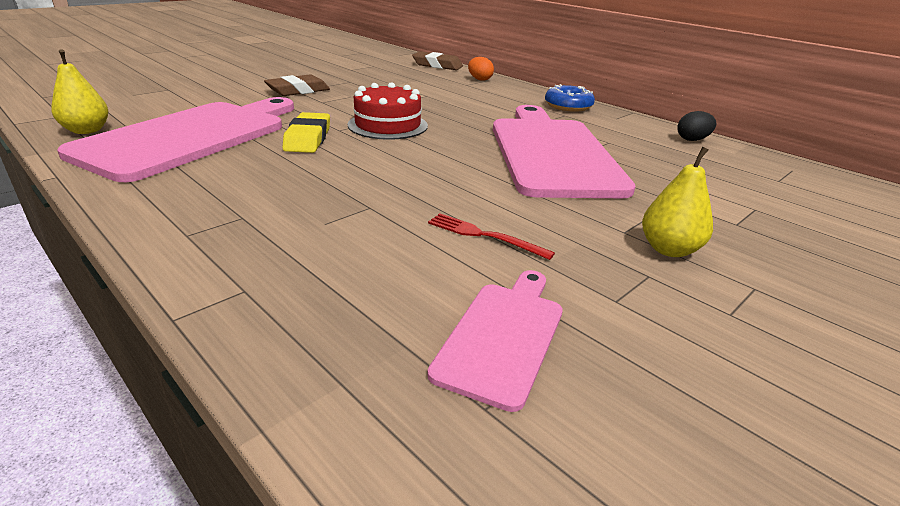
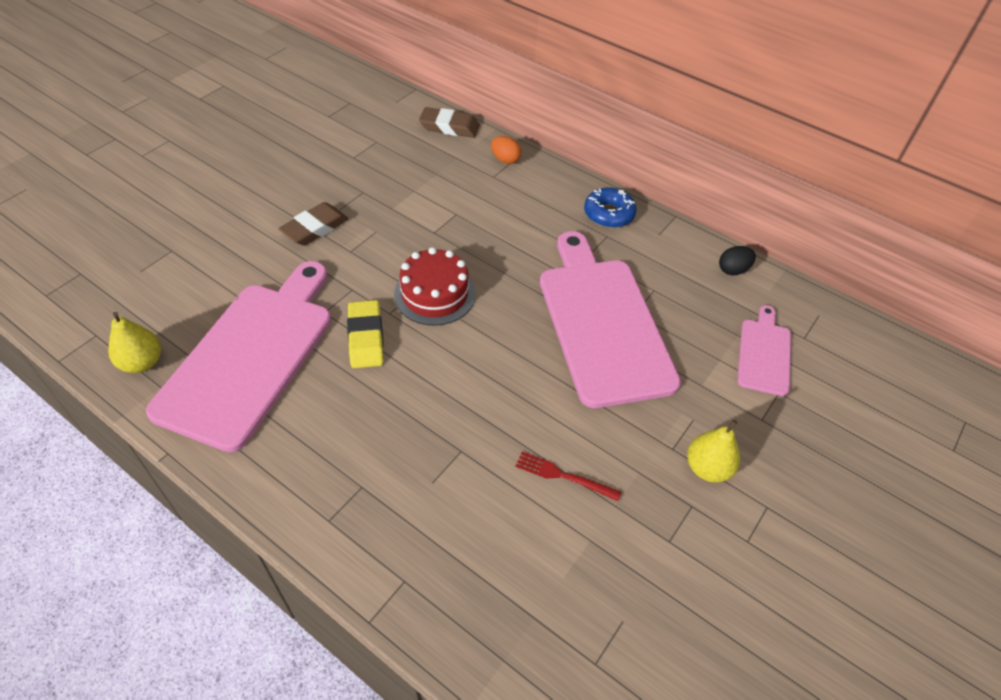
camera: 10 degrees left, 20 degrees up
(503, 336) = (596, 595): pink cutting board -> pink cutting board (764, 353)

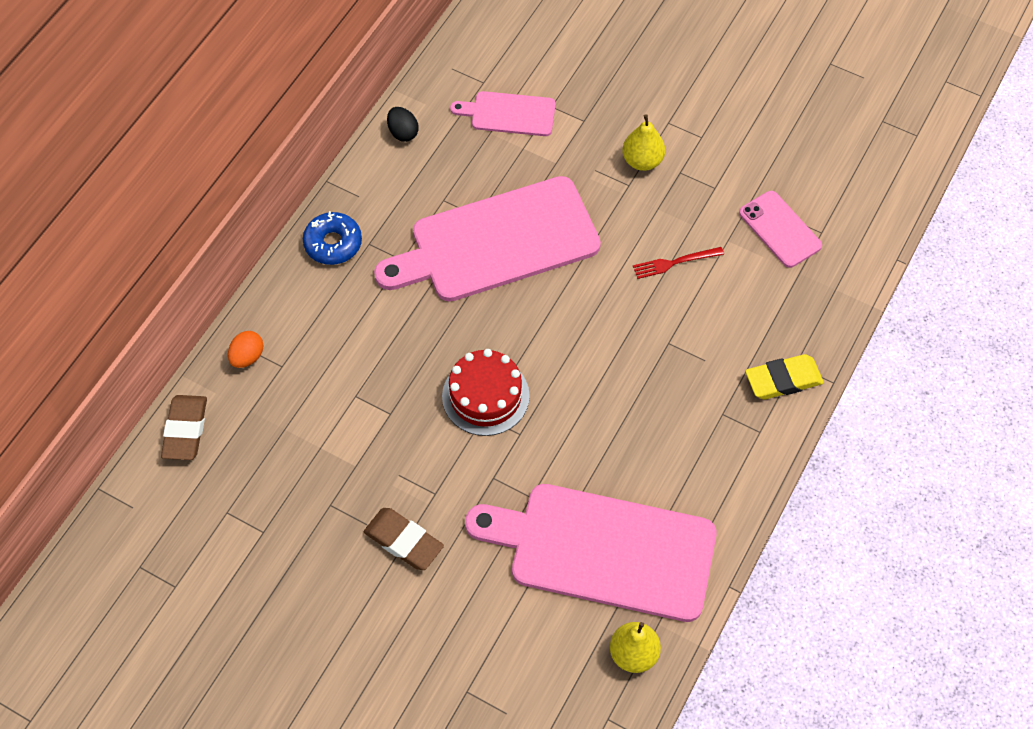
camera: 95 degrees left, 10 degrees up
(366, 338) = (557, 448): yellow eraser -> yellow eraser (783, 380)
(564, 476) = (675, 262): red fork -> red fork turned 60 degrees clockwise
(603, 608) = (780, 229): none -> pink phone

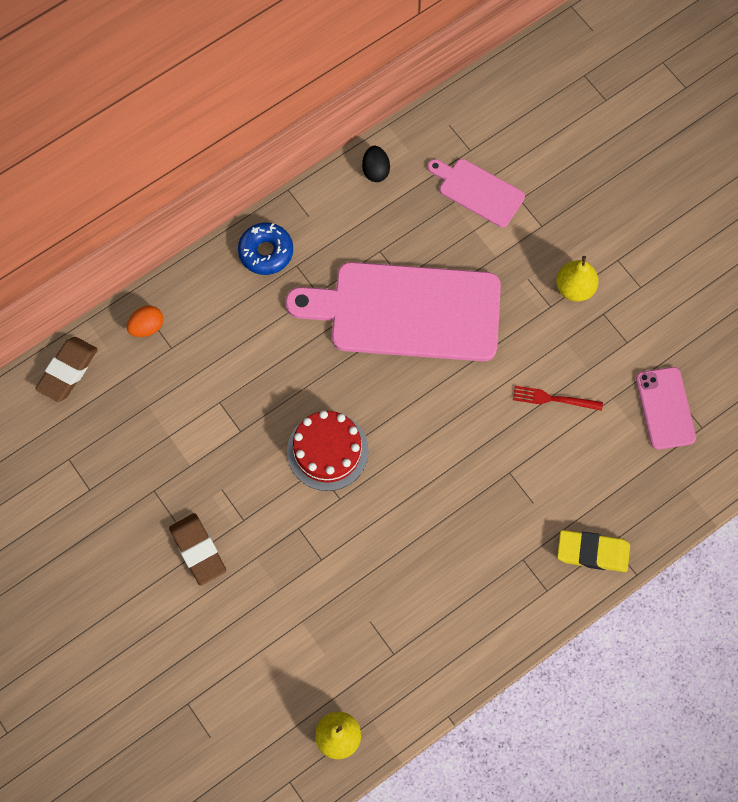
camera: 25 degrees right, 10 degrees up
(603, 550) = (358, 634): pink cutting board -> none

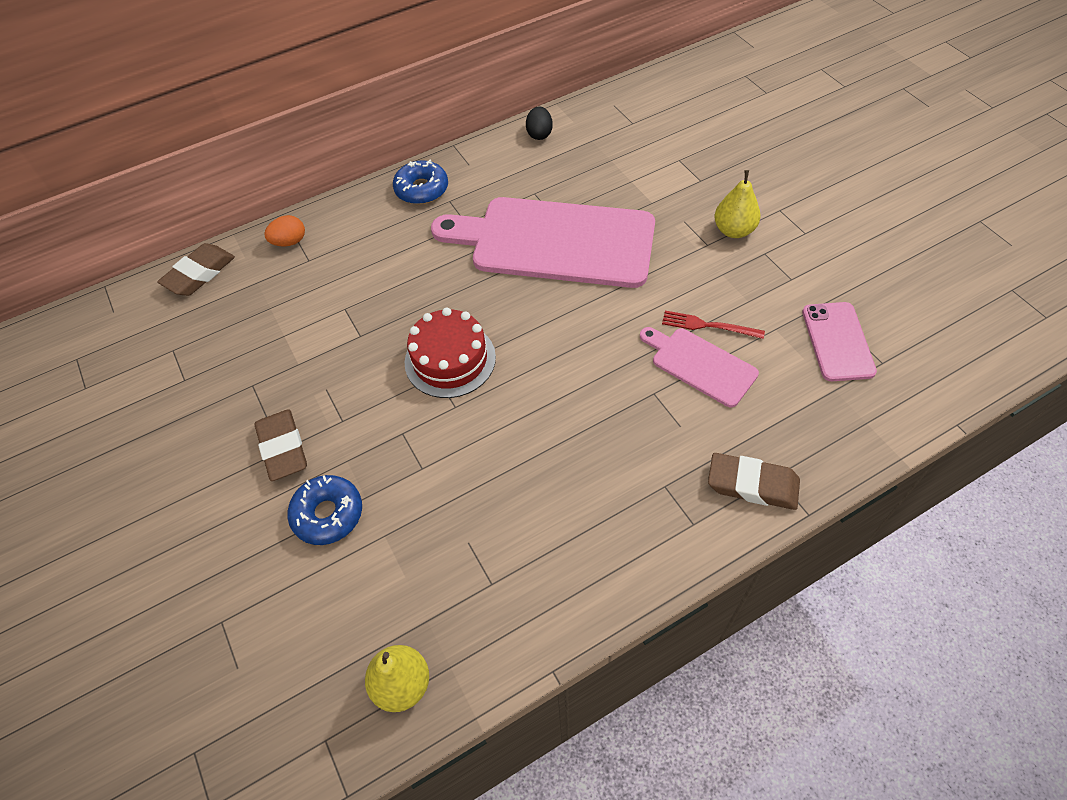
camera: 10 degrees right, 15 degrees down
(251, 607) = (328, 514): none -> blue donut
(478, 191) = (637, 152): pink cutting board -> pink cutting board (700, 365)
(592, 552) = (752, 484): yellow eraser -> brown eraser

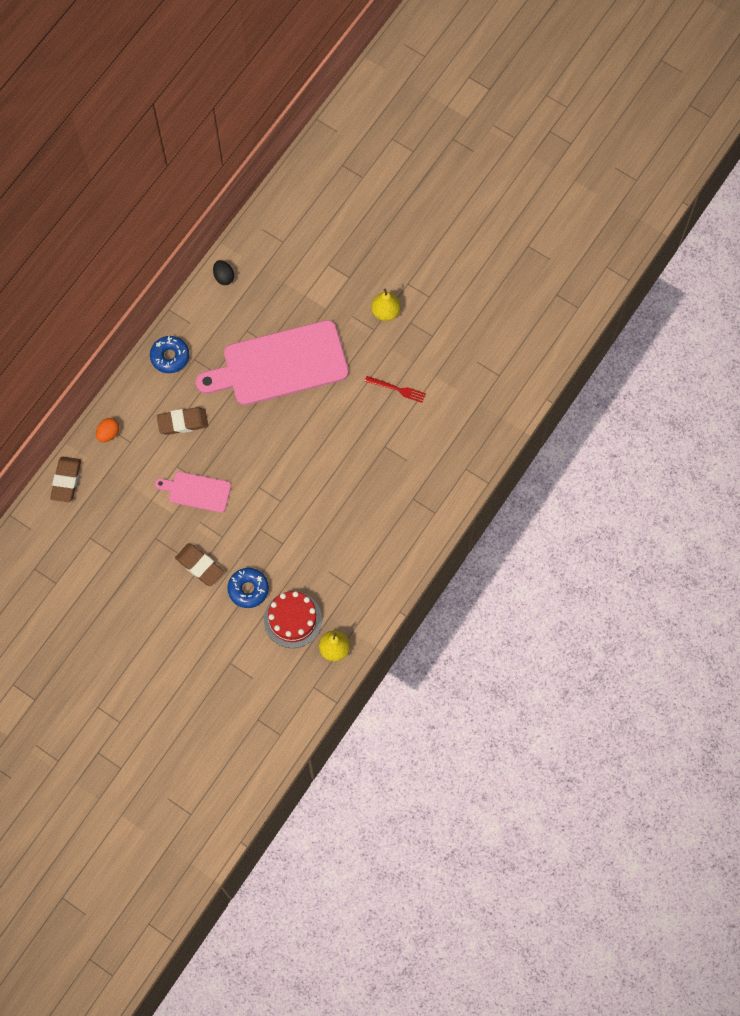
camera: 30 degrees left, 15 degrees up
(450, 359) = (261, 473): red cake -> red cake (293, 619)
(700, 365) = (402, 417): pink cutting board -> pink cutting board (196, 491)
(708, 325) = (397, 389): red fork -> red fork turned 150 degrees counterclockwise
(752, 484) = (456, 478): brown eraser -> brown eraser (183, 422)
(837, 341) = (471, 371): pink phone -> none

